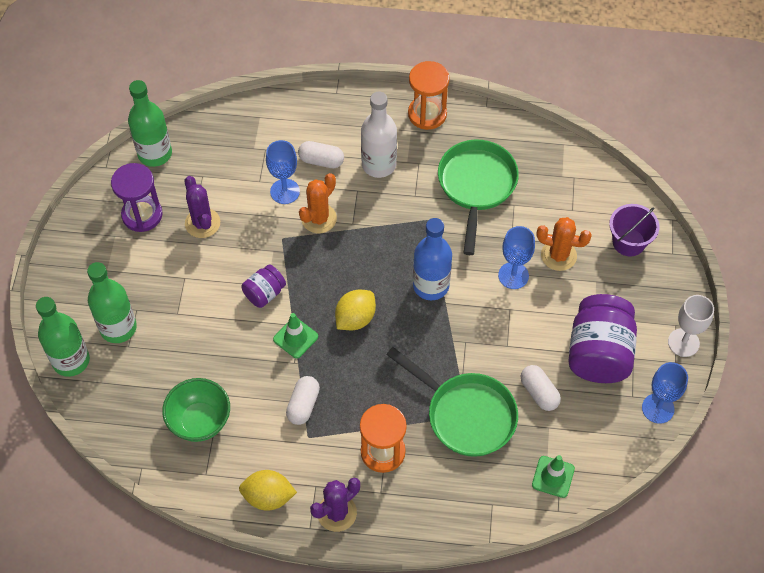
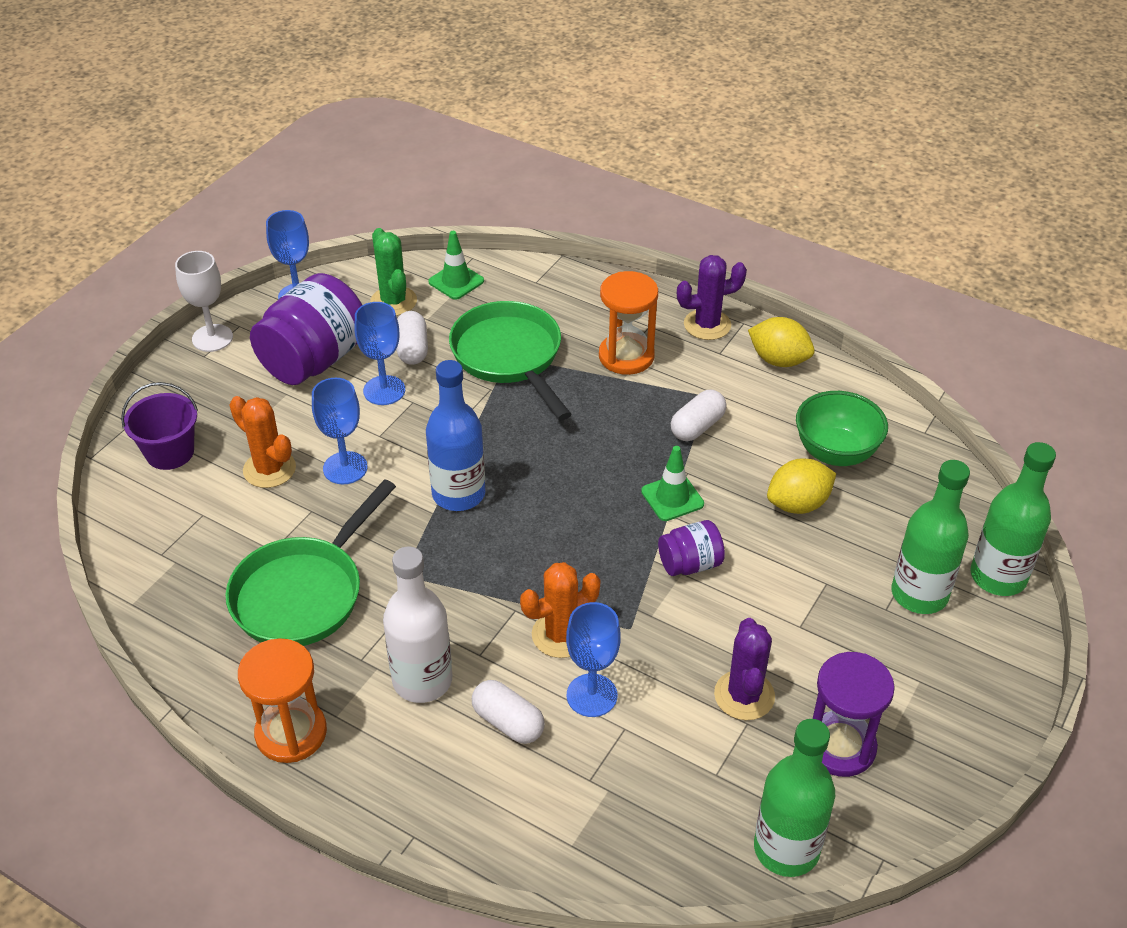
camera: 155 degrees left, 15 degrees down
(355, 318) = (581, 492): yellow lemon -> yellow lemon (798, 504)
(532, 347) = (384, 390): none -> blue goblet
(585, 434) = (393, 301): none -> green cactus

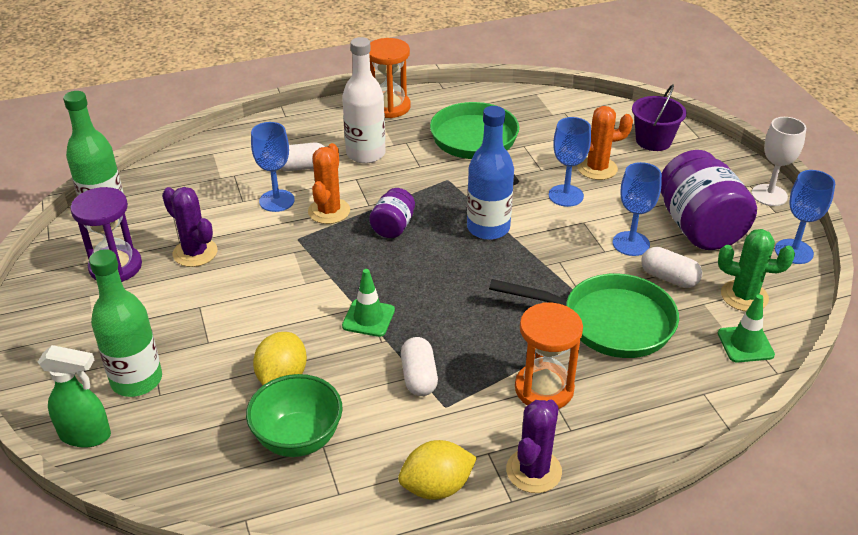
camera: 130 degrees right, 5 degrees down
(690, 564) = (306, 290): purple jar -> purple jar (393, 227)
(998, 577) = (86, 435): green bottle -> green spray bottle

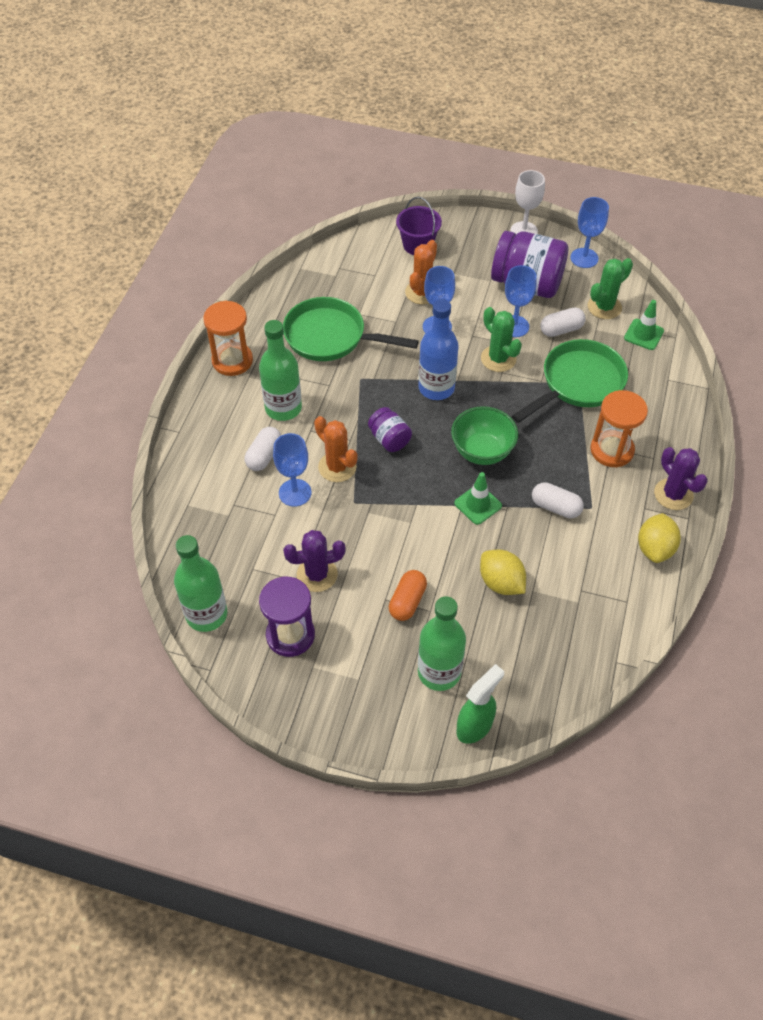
camera: 55 degrees left, 15 degrees up
(207, 322) = (407, 601): none -> orange capsule
(298, 439) = (565, 600): green bowl -> green bowl (482, 451)
(365, 154) = (283, 408): white bottle -> green bottle
(573, 251) = (498, 359): none -> green cactus

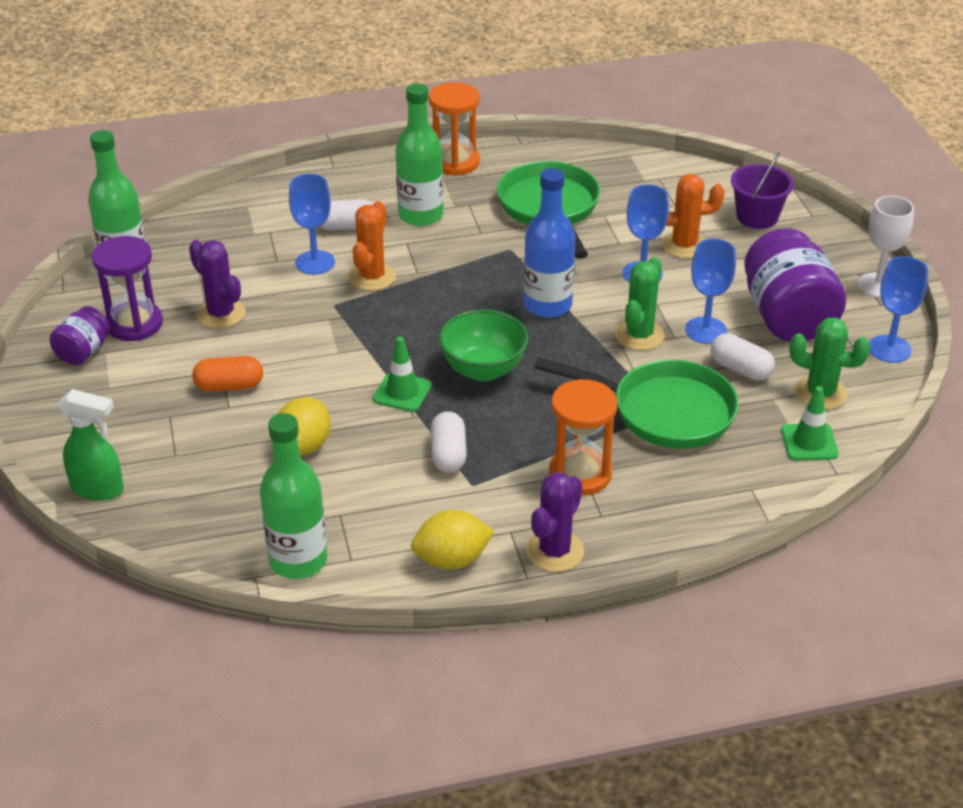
camera: 60 degrees right, 15 degrees down
(389, 439) = (441, 298): purple jar -> purple jar (83, 352)
(439, 672) = (152, 440): green bottle -> green bottle (298, 560)

